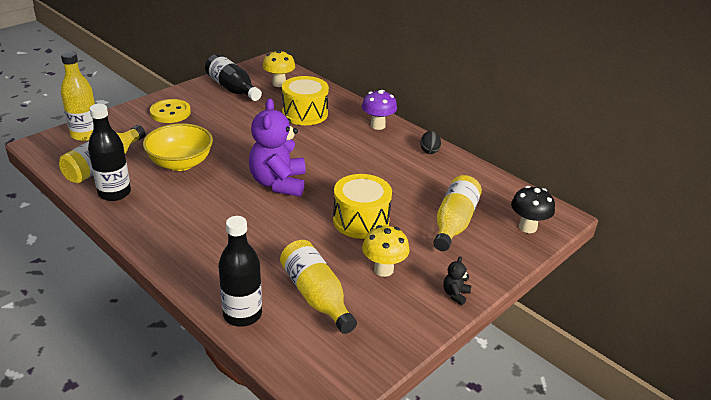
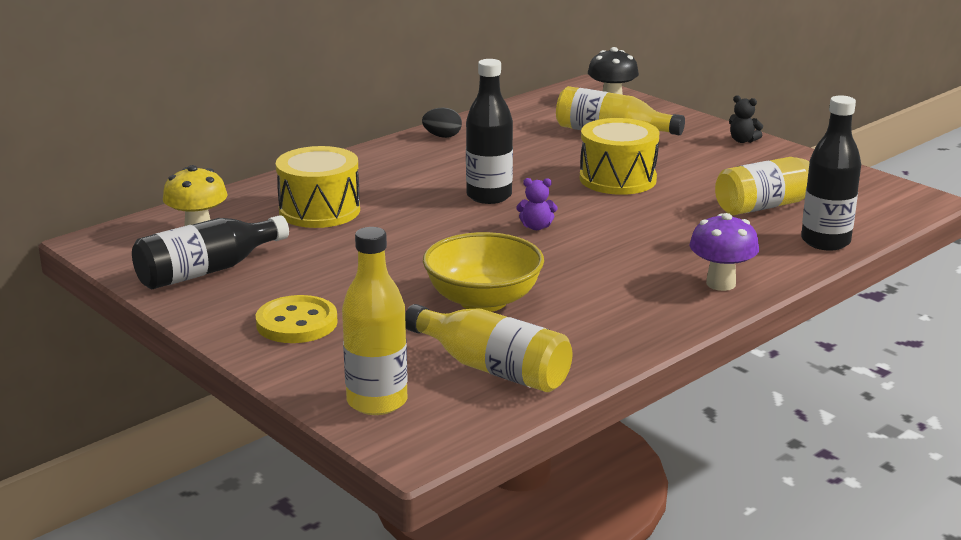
camera: 85 degrees left, 10 degrees down
(114, 193) = (581, 348): black bottle -> black bottle (489, 196)
(278, 183) = (536, 227): purple teddy bear -> purple teddy bear, size x0.41
(378, 125) = (367, 163): purple mushroom -> purple mushroom (720, 284)
(383, 269) = (713, 170): yellow mushroom -> none

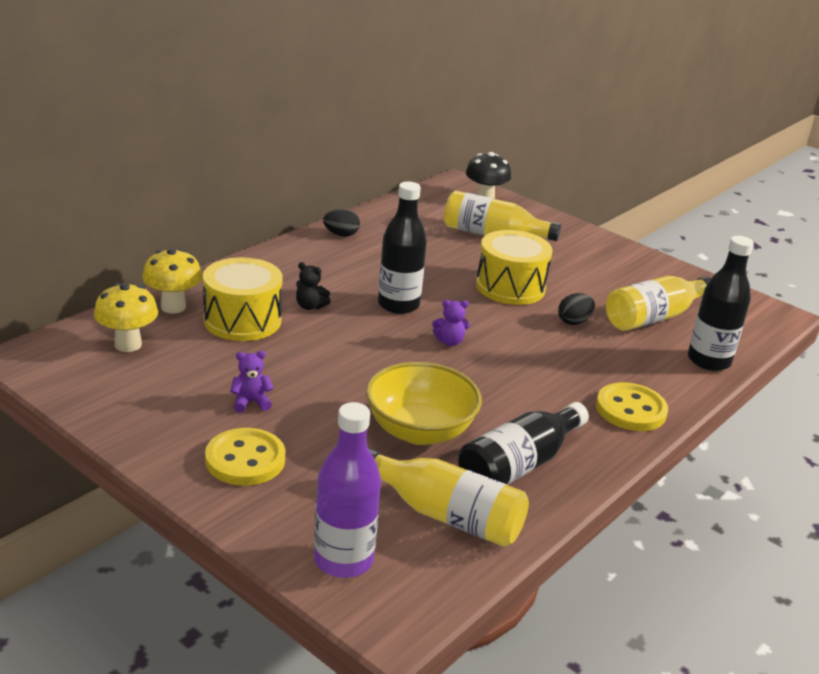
camera: 10 degrees left, 5 degrees up
(207, 271) = (144, 394): black bottle -> black bottle (518, 465)
(250, 200) = (173, 307): none -> yellow mushroom
(313, 277) = (251, 402): none -> purple teddy bear
(377, 401) = (343, 560): yellow bottle -> purple bottle
(680, 208) = (574, 322): none -> black egg
(720, 284) = (631, 410): purple mushroom -> yellow button
(742, 140) = (608, 245): black teddy bear -> black teddy bear (310, 306)

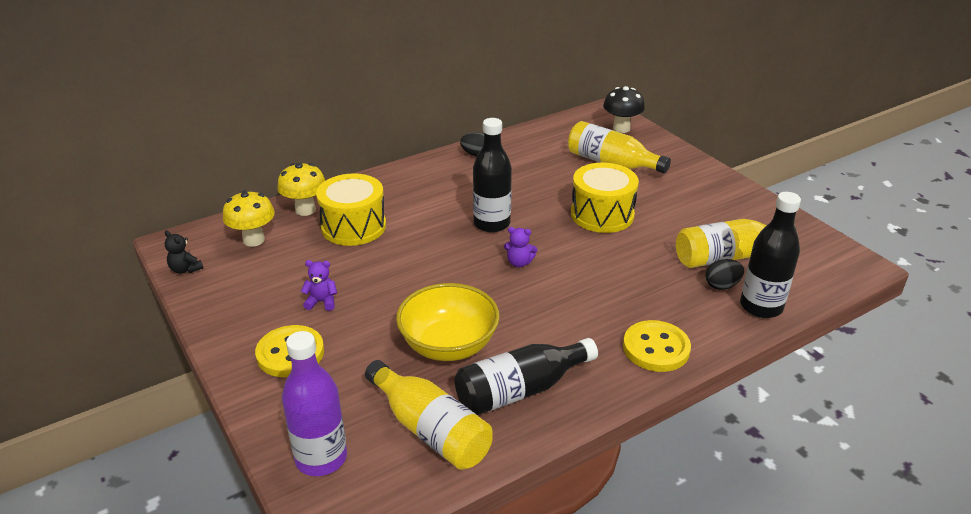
camera: 20 degrees right, 5 degrees up
(310, 306) = (415, 218): black teddy bear -> black teddy bear (185, 269)
(574, 322) = (645, 254): black egg -> black egg (722, 285)

